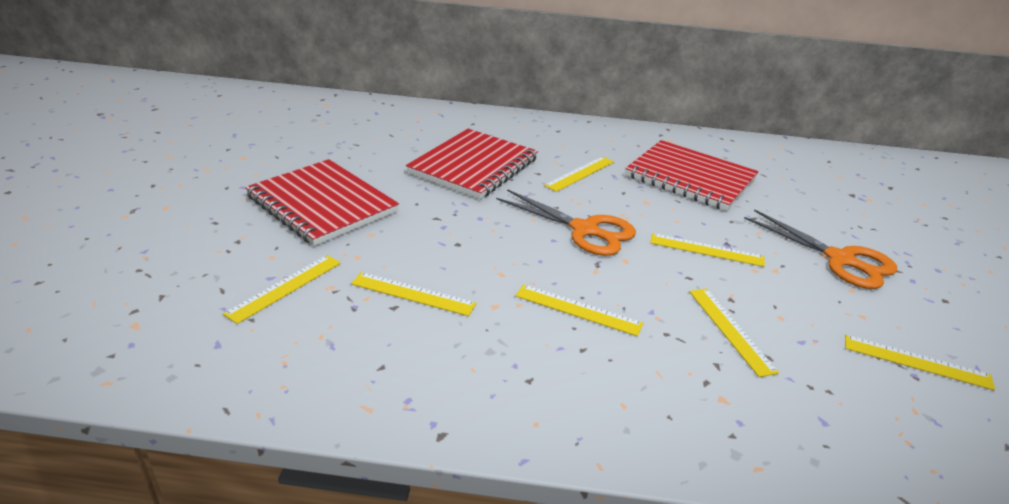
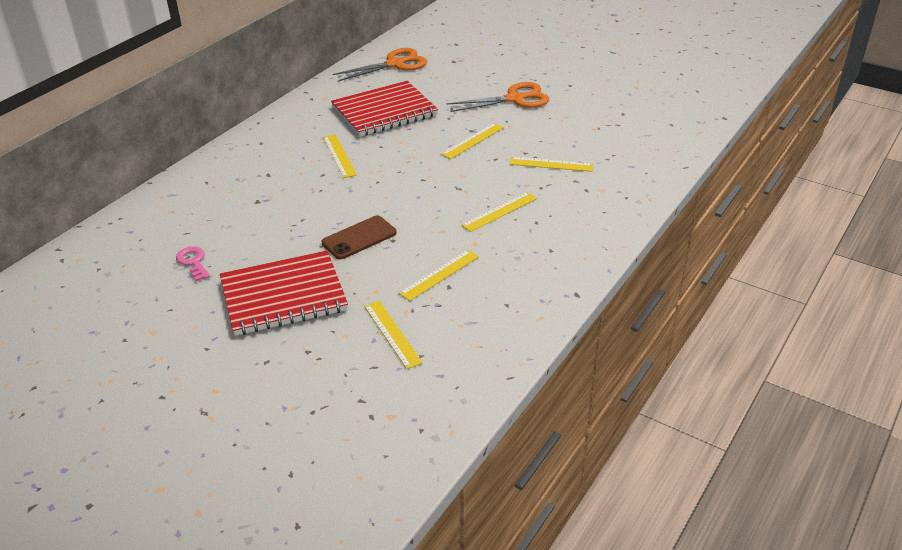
camera: 60 degrees left, 5 degrees up
(350, 148) = (193, 262): none -> pink key
(446, 222) = (359, 238): none -> brown phone
(474, 166) = (285, 202): red notebook -> none
(585, 230) = (416, 179): orange scissors -> orange scissors (395, 64)
(916, 362) = (608, 119): yellow ruler -> none

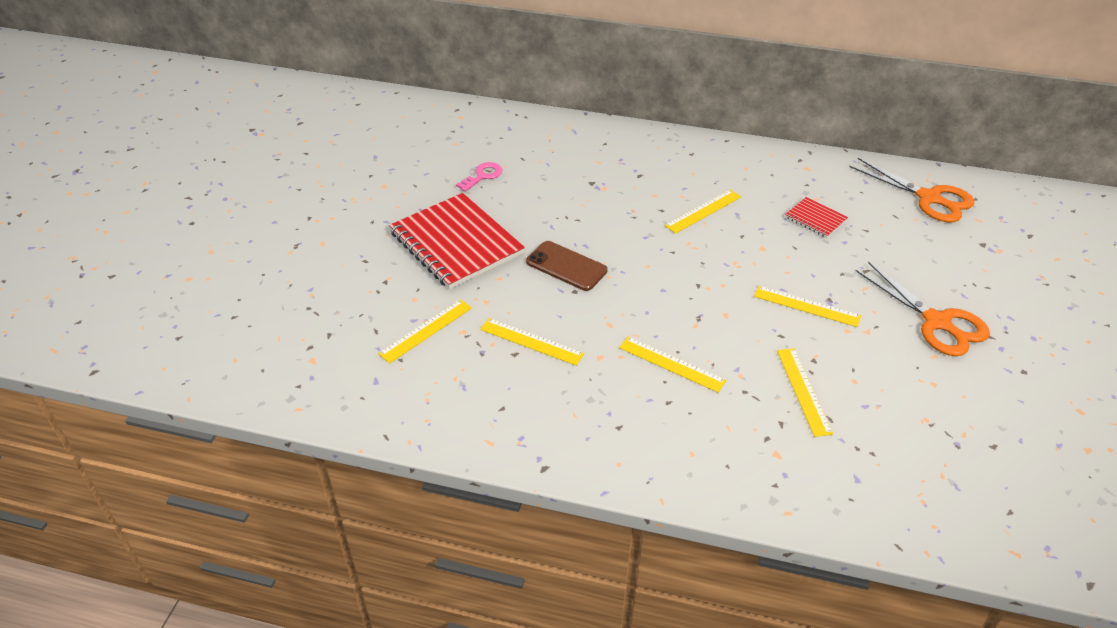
camera: 70 degrees right, 5 degrees up
(384, 111) = (815, 219): red notebook -> red notebook, size x0.45

